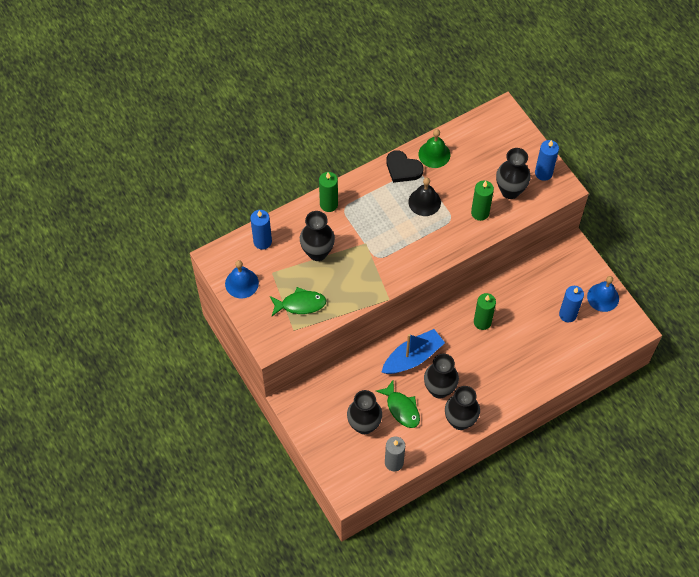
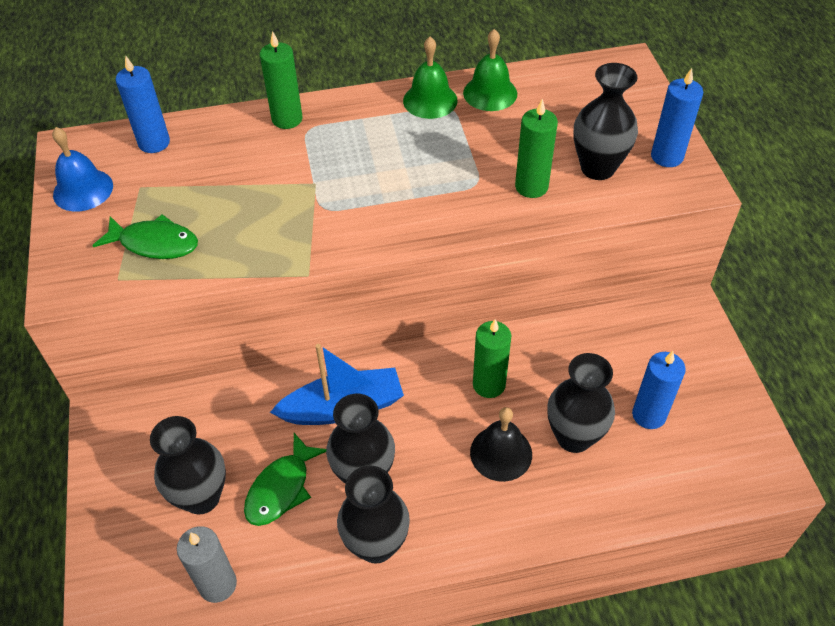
camera: 20 degrees right, 10 degrees down
(317, 252) = (229, 177): black vase -> black vase (574, 437)
(401, 408) = (281, 488): green fish -> green fish turned 45 degrees clockwise
(403, 169) = (430, 100): black heart -> green bell
(424, 202) = (443, 150): black bell -> black bell (501, 453)
(603, 297) = (724, 404): blue bell -> none

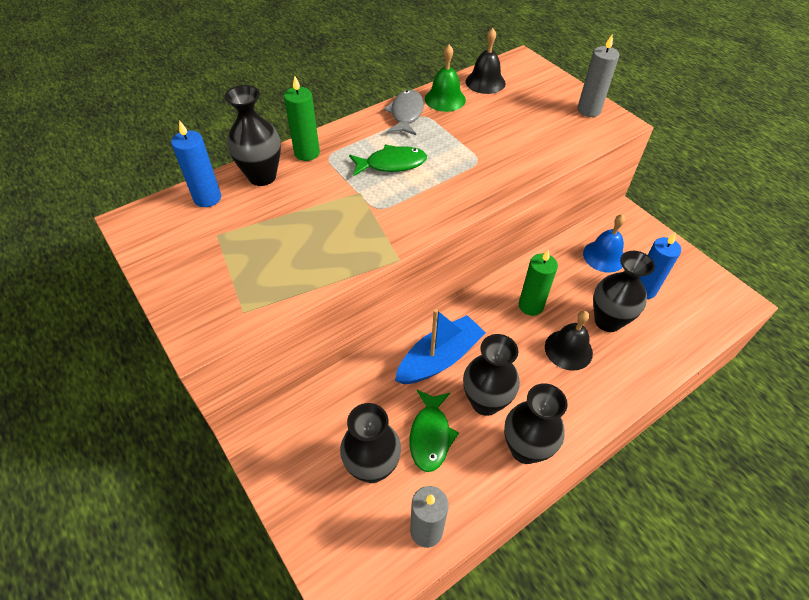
camera: 25 degrees left, 0 degrees up
(83, 190) = (166, 251): blue bell -> blue bell (604, 256)
(154, 243) = (258, 274): green fish -> green fish (392, 164)
(430, 100) = (406, 114): green bell -> grey fish
(531, 186) = (516, 152): green candle -> none
(556, 83) = (485, 82): none -> black bell
(597, 168) = (551, 129): black vase -> black vase (262, 176)
(667, 156) = (588, 110): blue candle -> grey candle

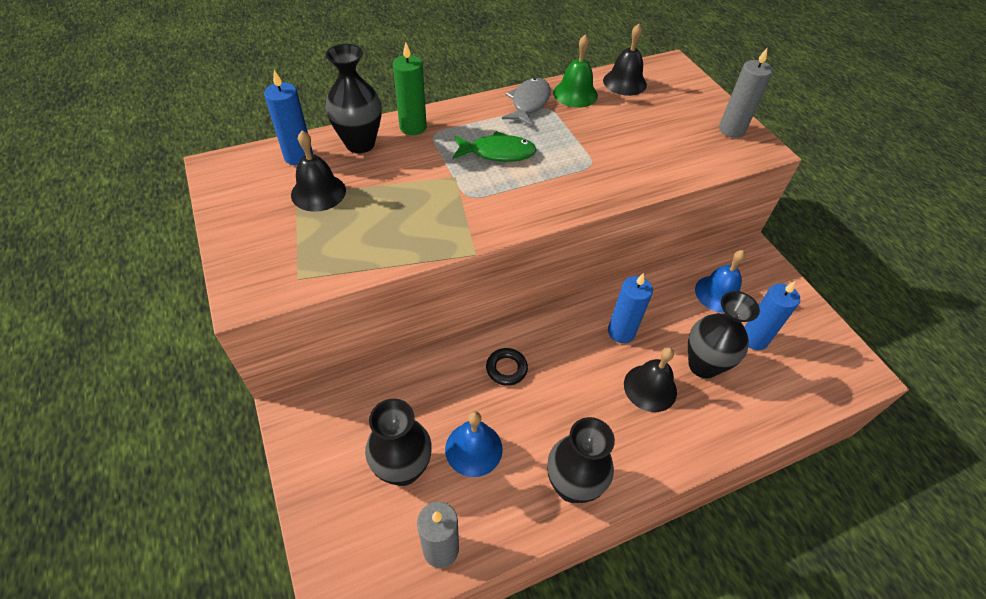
camera: 10 degrees right, 0 degrees up
(237, 228) = (318, 192): none -> black bell
(430, 435) = (473, 449): green fish -> blue bell
(439, 358) = (506, 369): blue boat -> black ring
(485, 402) = (542, 425): black vase -> none
(530, 306) = (621, 332): green candle -> blue candle

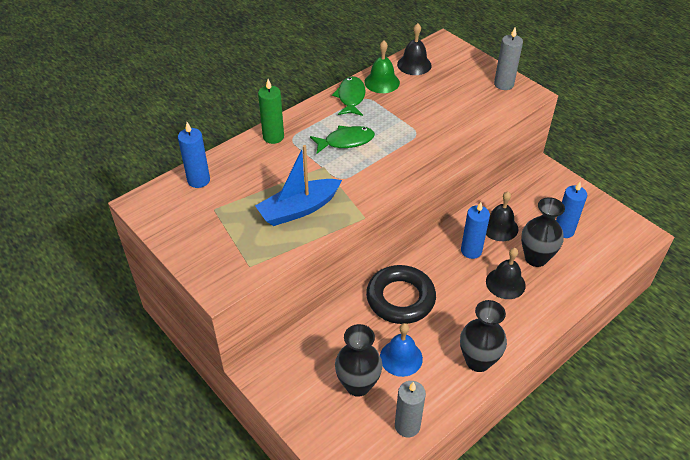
camera: 15 degrees left, 5 degrees down
(318, 192) = (229, 203): black bell -> black bell (499, 227)
(360, 144) = (240, 159): black vase -> none
(397, 221) = (299, 209): none -> blue boat
(506, 369) = (400, 298): black ring -> black ring, size x2.17
(529, 103) = (351, 97): grey fish -> green fish
(718, 293) = (529, 205): blue bell -> none

